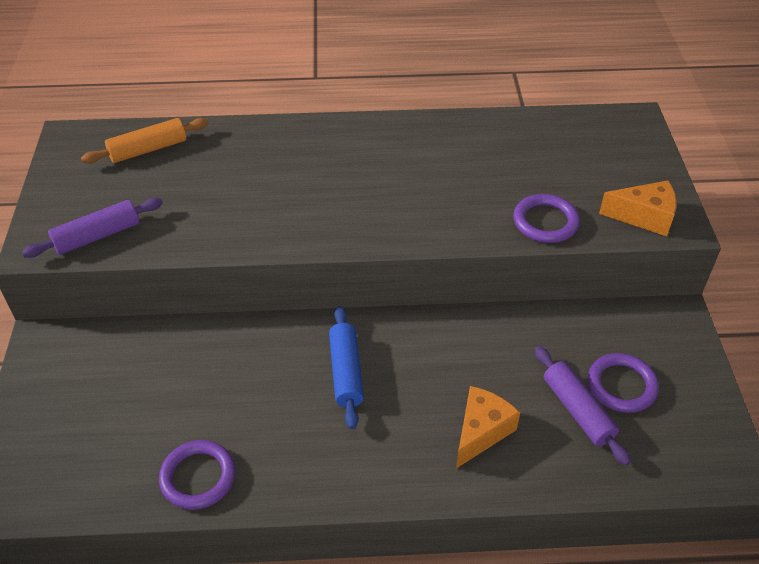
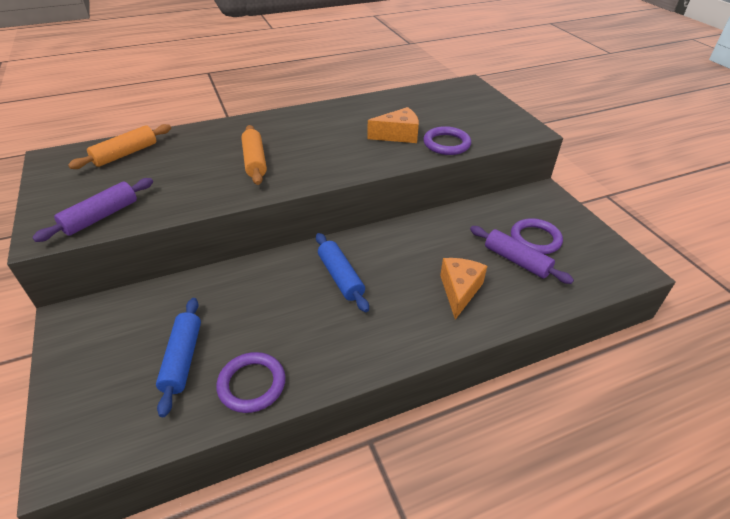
camera: 20 degrees left, 5 degrees down
(139, 425) = (183, 359): none -> blue rolling pin
(289, 194) = (254, 161): none -> orange rolling pin
(644, 217) = (507, 130): orange cheese -> orange cheese (398, 135)

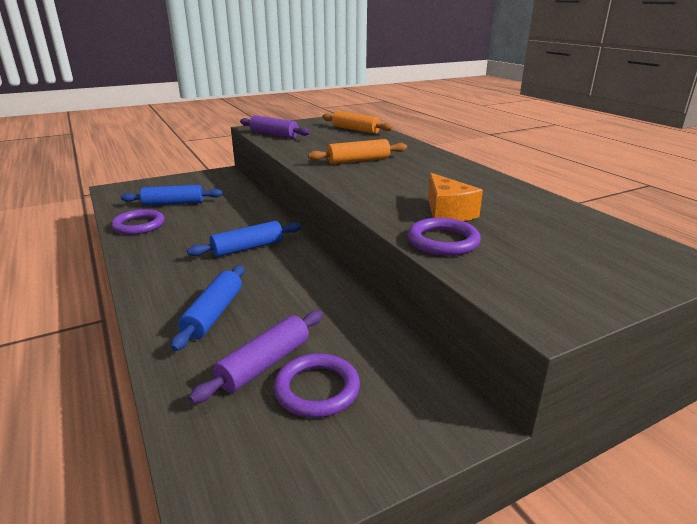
camera: 85 degrees right, 15 degrees down
(459, 291) = (214, 314): orange cheese -> blue rolling pin

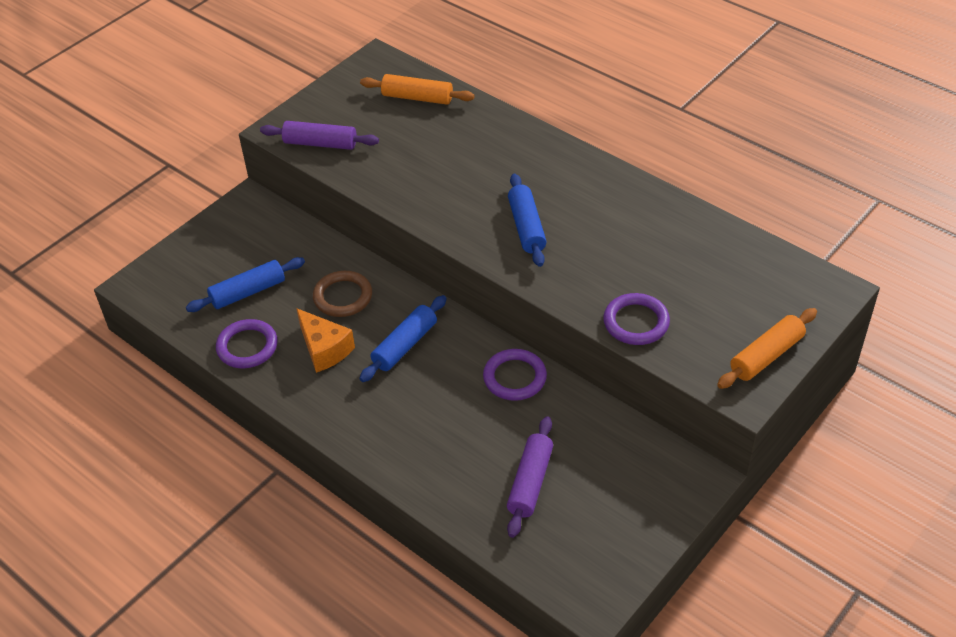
camera: 20 degrees left, 20 degrees up
(214, 314) = (446, 446): blue rolling pin -> blue rolling pin (526, 227)
(231, 217) = (343, 297): none -> brown ring
(317, 389) = (585, 490): purple ring -> purple ring (515, 377)
(358, 160) = (473, 187): orange rolling pin -> orange rolling pin (766, 356)
(447, 213) = (620, 273): orange cheese -> orange cheese (324, 349)

